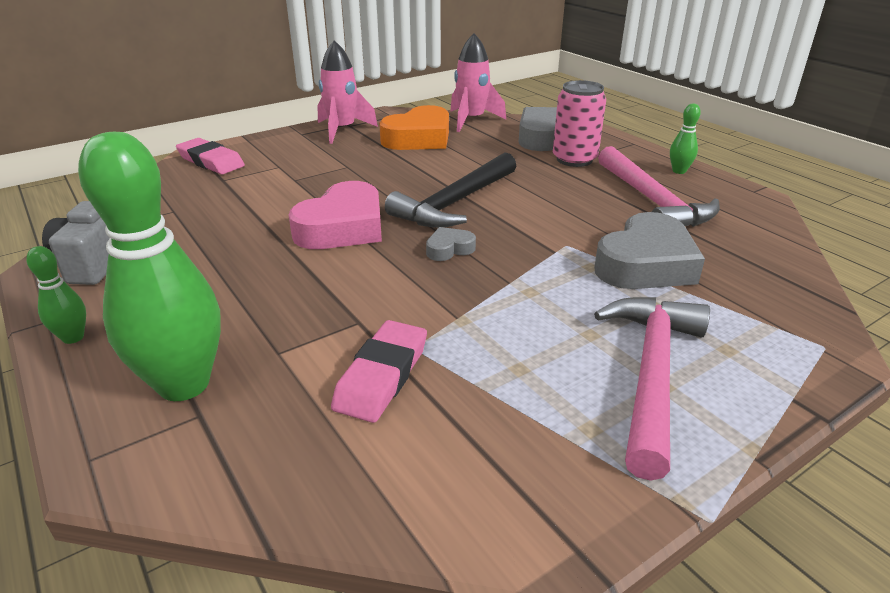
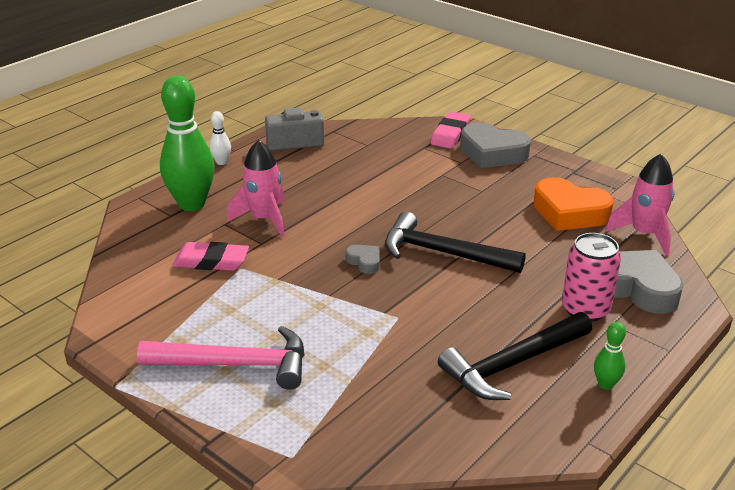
camera: 75 degrees right, 0 degrees up
(73, 337) = (221, 162): green bowling pin -> white bowling pin
(342, 130) = (556, 171): pink rocket -> pink rocket (264, 219)
(343, 227) = (375, 211): pink heart -> none
(645, 264) = (383, 361): grey heart -> grey heart (492, 153)
(652, 201) = (512, 364): pink hammer -> black hammer

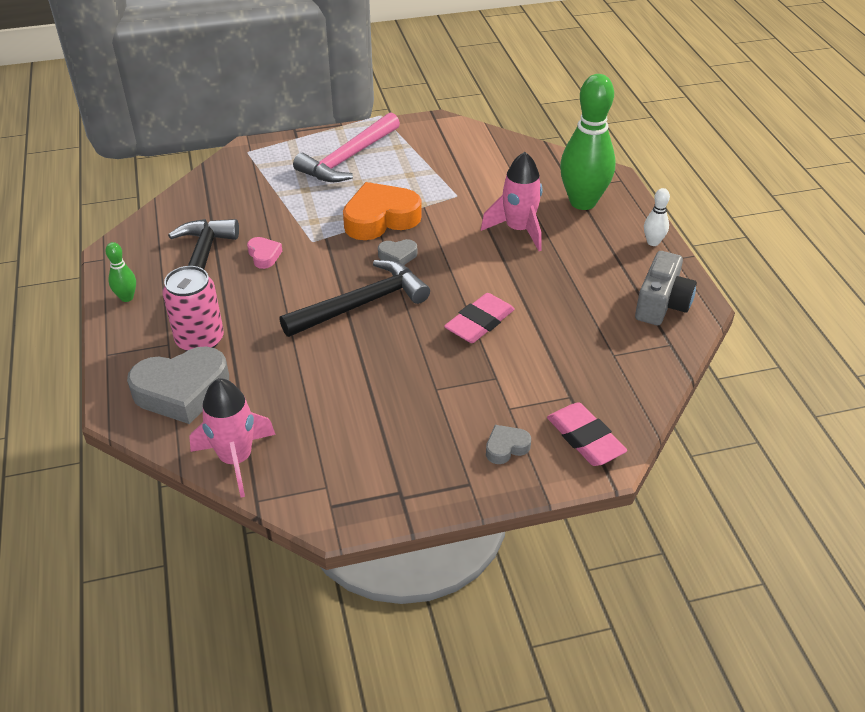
camera: 125 degrees right, 10 degrees up
(211, 261) = (480, 185): pink eraser -> pink eraser (479, 322)
(450, 334) = (264, 255): none -> pink heart
(492, 153) = (506, 447): grey heart -> grey heart, size x0.47
(569, 212) = (330, 429): orange heart -> orange heart (380, 219)

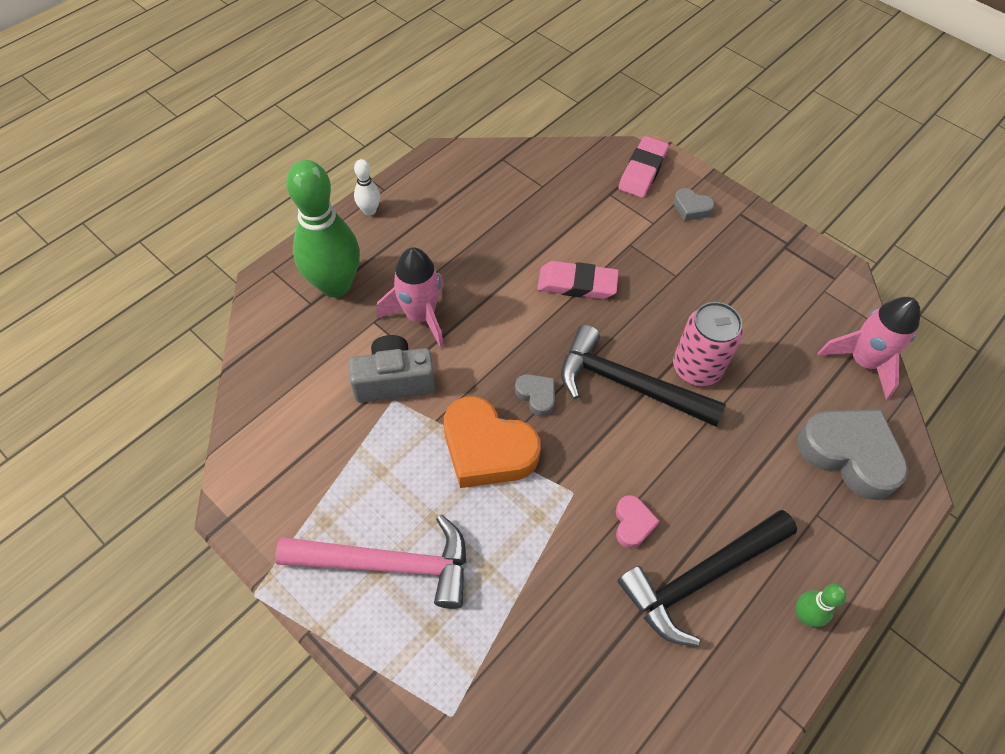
camera: 125 degrees left, 15 degrees up
(200, 340) = (788, 489): pink can -> pink can (696, 368)
(264, 255) = (632, 524): pink heart -> pink heart turned 150 degrees clockwise
(661, 304) = (456, 178): grey camera -> grey camera (394, 381)

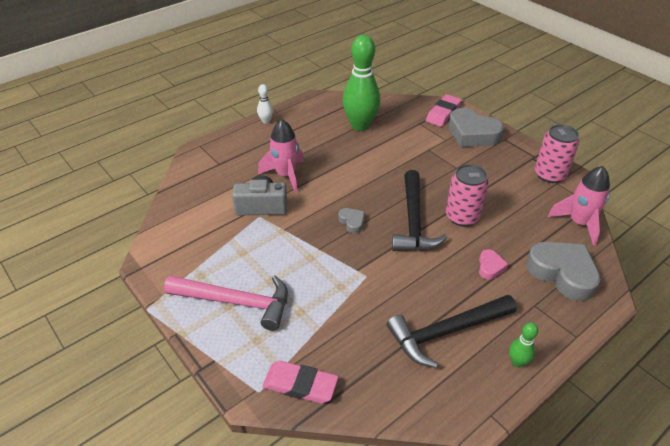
camera: 10 degrees right, 15 degrees down
(335, 285) = (236, 156): green bowling pin -> green bowling pin (360, 125)
(487, 449) = (314, 247): orange heart -> none
(577, 284) = (390, 167): pink eraser -> pink eraser (300, 385)
(627, 384) = (413, 221): black hammer -> black hammer turned 120 degrees counterclockwise
(632, 524) = (404, 297): pink heart -> pink heart (490, 267)
(691, 208) = (472, 134): grey heart -> grey heart, size x2.12
(812, 276) = (549, 175): none -> pink can

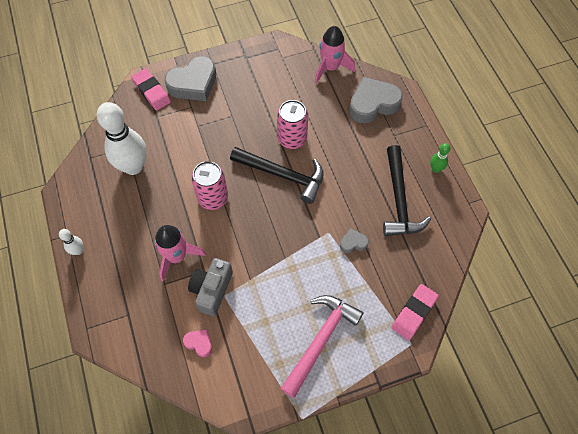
camera: 70 degrees left, 20 degrees up
(352, 222) = (264, 221): grey heart -> grey heart (353, 243)
(360, 125) = (133, 166): green bowling pin -> white bowling pin
(490, 267) = (351, 145): pink heart -> pink heart (199, 343)
(549, 175) = (271, 57): pink can -> pink can (213, 198)

